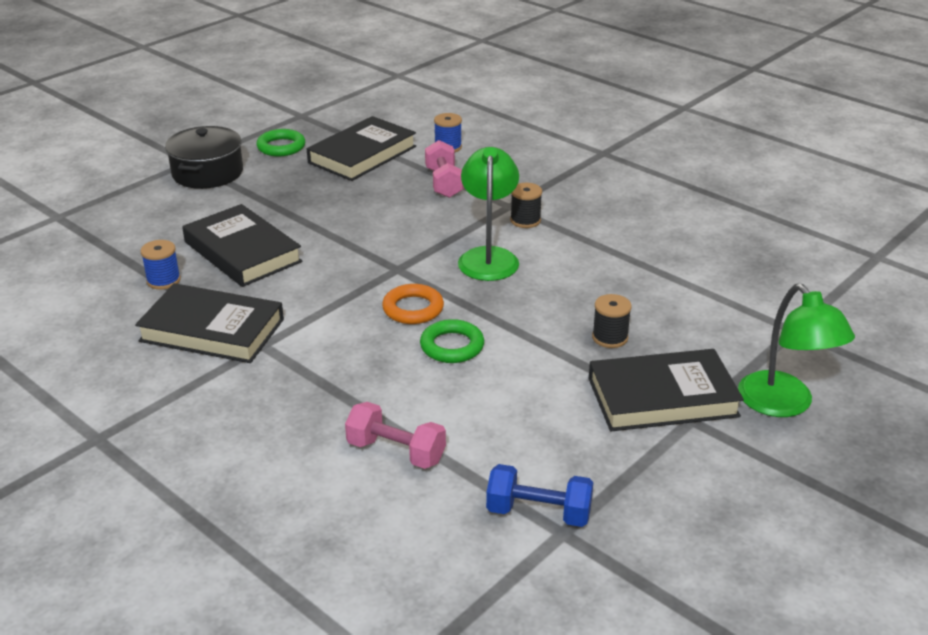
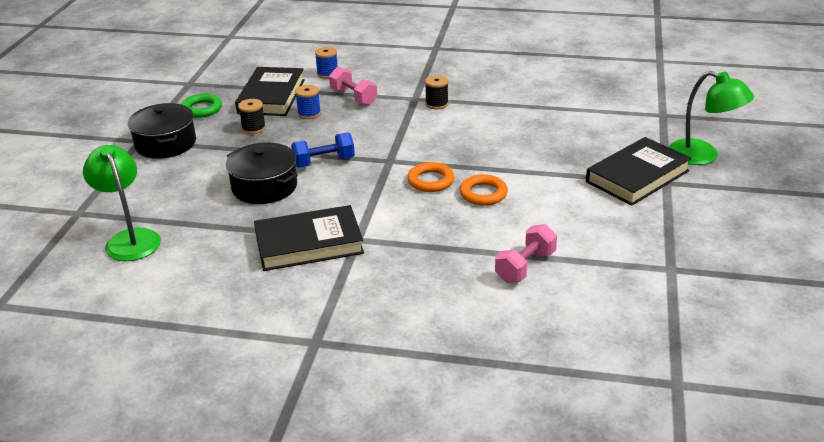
camera: 30 degrees left, 0 degrees up
(163, 280) = (228, 226): blue spool -> blue spool (309, 114)
(242, 252) = (264, 187): black book -> black pot
(396, 452) = (525, 266): pink dumbbell -> pink dumbbell turned 45 degrees counterclockwise
(452, 346) = (483, 194): green ring -> orange ring
(488, 257) = (440, 133): green lamp -> green lamp (130, 239)
(538, 513) = (646, 264): blue dumbbell -> blue dumbbell (324, 162)
(610, 337) = (570, 154): black spool -> black spool (253, 128)

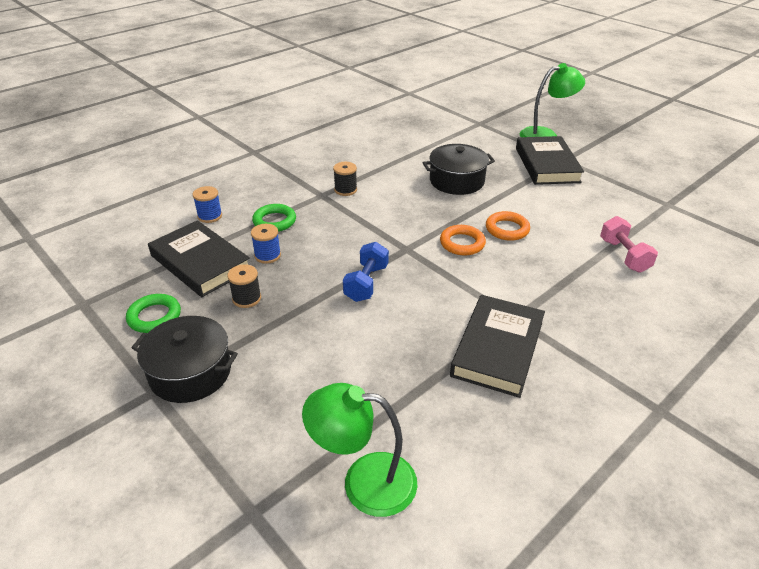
camera: 55 degrees left, 5 degrees up
(264, 187) = (368, 336): black pot -> black pot (456, 181)
(353, 97) = (274, 221): pink dumbbell -> green ring

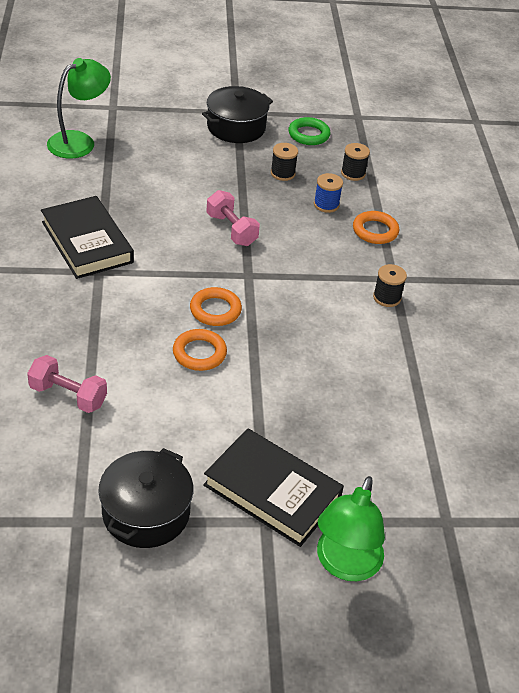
camera: 125 degrees right, 5 degrees up
(200, 263) = (353, 173): black book -> black spool
(210, 216) = (421, 204): blue spool -> none
(274, 221) = (375, 231): green ring -> orange ring
(366, 283) = (231, 230): blue dumbbell -> pink dumbbell
(456, 181) = (321, 384): black pot -> black pot (146, 512)

